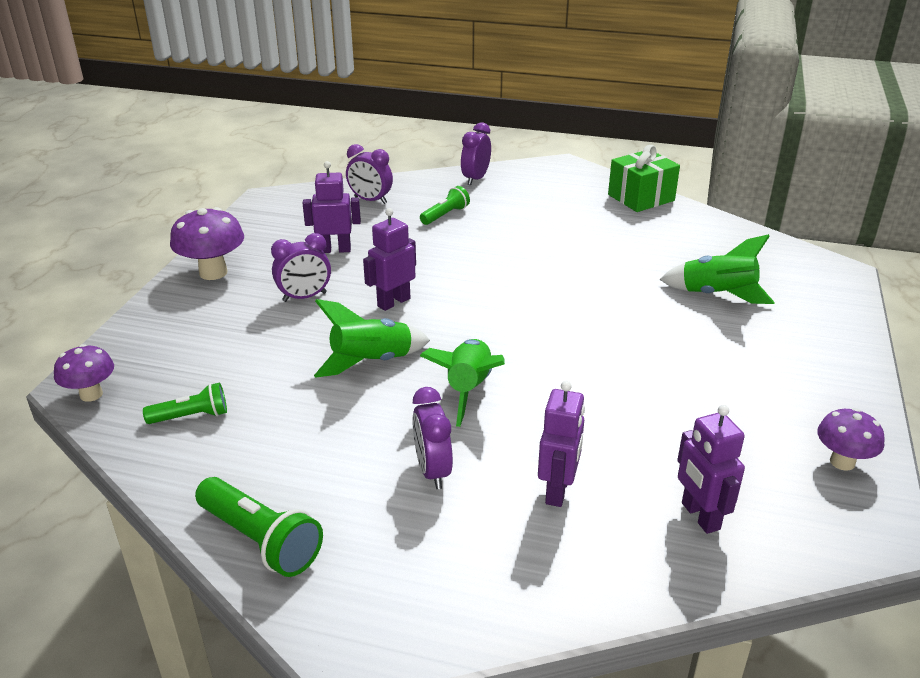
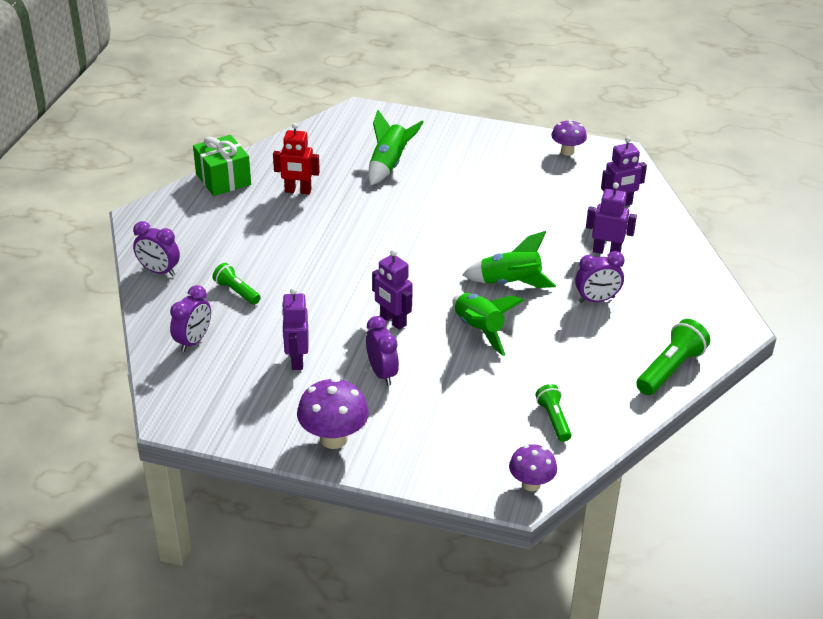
camera: 90 degrees left, 5 degrees up
(634, 238) = (298, 191): none -> red robot

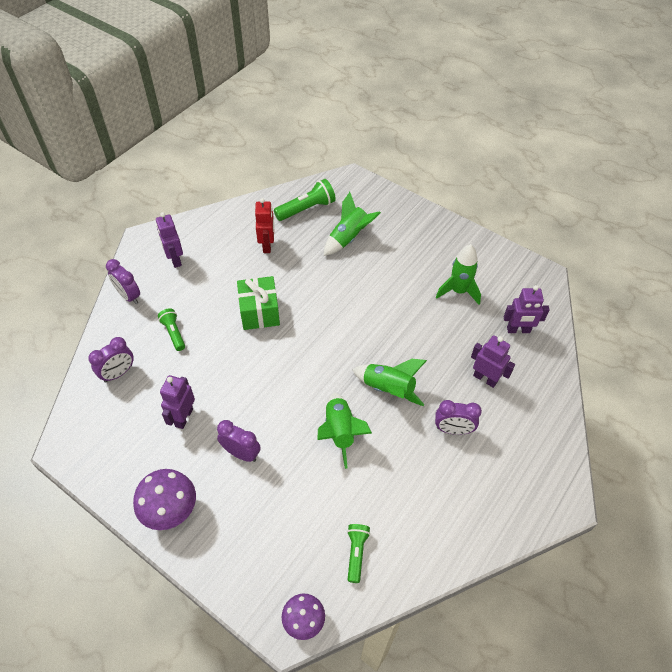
camera: 20 degrees right, 15 degrees up
(223, 179) = (218, 219): green gift -> green gift (259, 312)
(298, 191) = (267, 245): red robot -> red robot turned 120 degrees counterclockwise
(382, 373) = (241, 453): purple clock -> purple clock turned 60 degrees counterclockwise
(393, 321) = (276, 400): purple robot -> purple robot (175, 259)
(538, 186) = (458, 291): none -> green rocket
(567, 151) = (499, 261): purple mushroom -> none
(670, 369) = (483, 530): green flashlight -> green flashlight (307, 209)

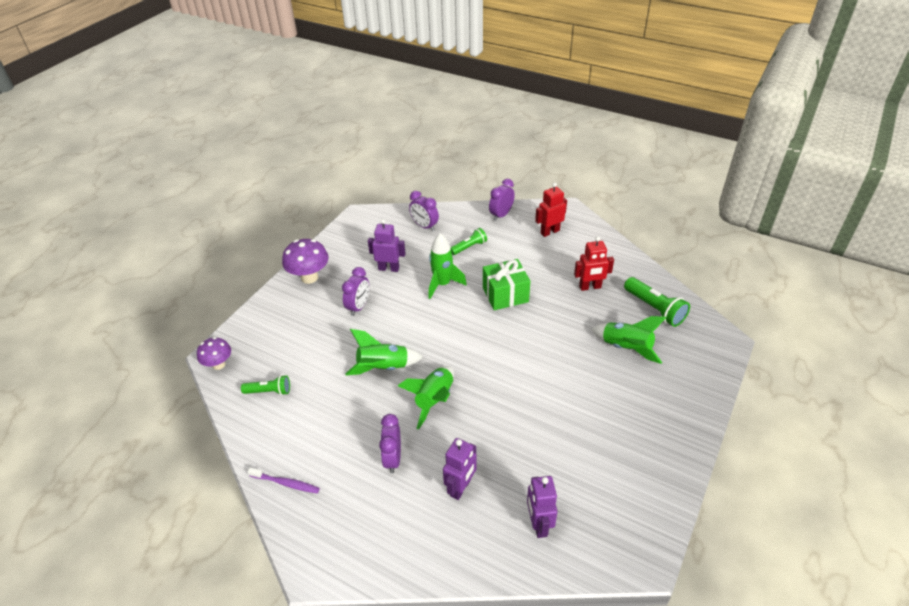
camera: 85 degrees right, 10 degrees down
(175, 259) = (550, 232): purple robot -> red robot
(458, 291) = (582, 457): green rocket -> green rocket (442, 284)
(477, 529) = (286, 483): none -> purple toothbrush

